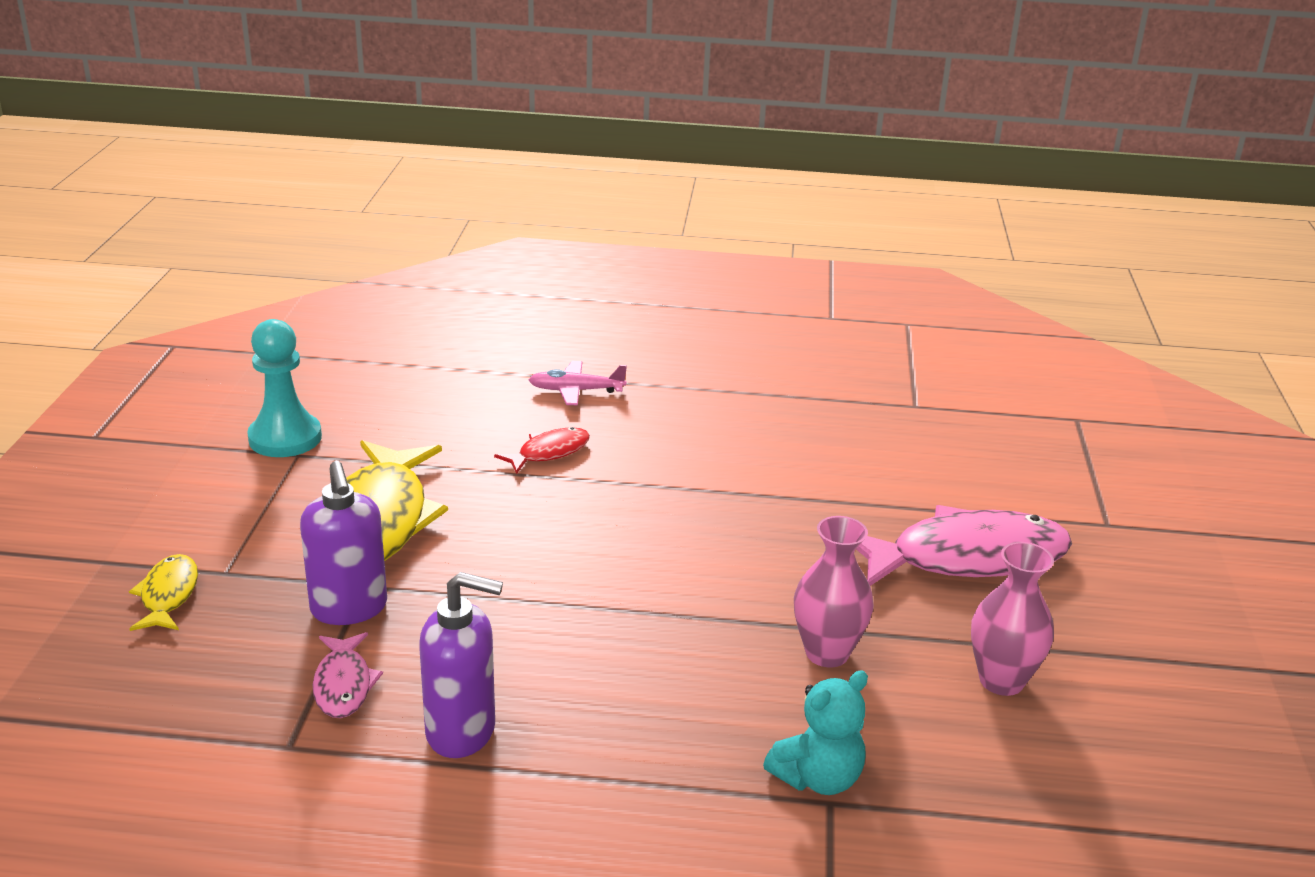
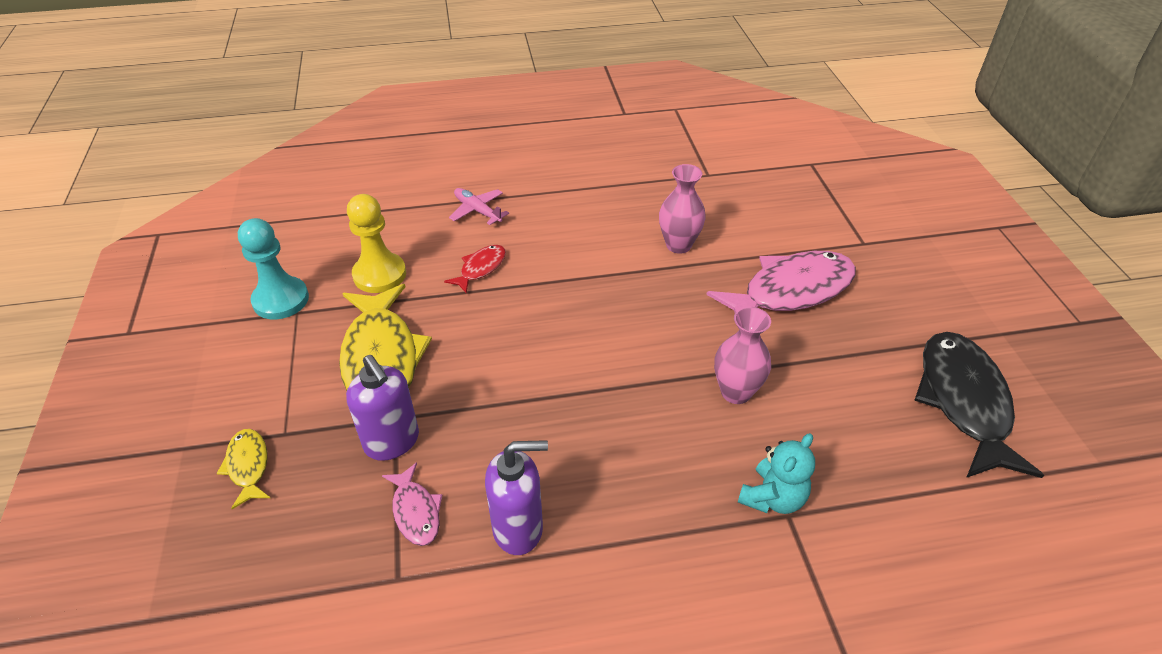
camera: 15 degrees left, 15 degrees up
(417, 435) = (379, 275): none -> yellow pawn
(576, 391) = (478, 211): pink plane -> pink plane turned 60 degrees clockwise
(1001, 681) = (852, 385): pink vase -> pink vase (678, 245)
(1162, 735) = (964, 402): none -> black fish

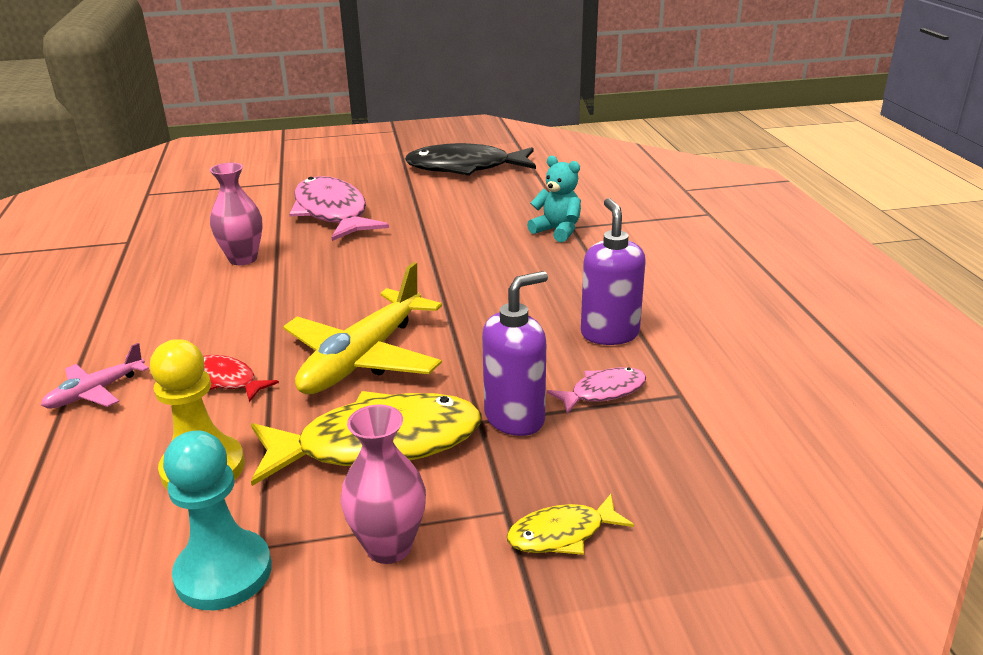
camera: 90 degrees left, 15 degrees down
(500, 340) = (363, 358): none -> yellow plane
(736, 392) = (451, 239): pink vase -> pink vase (389, 547)

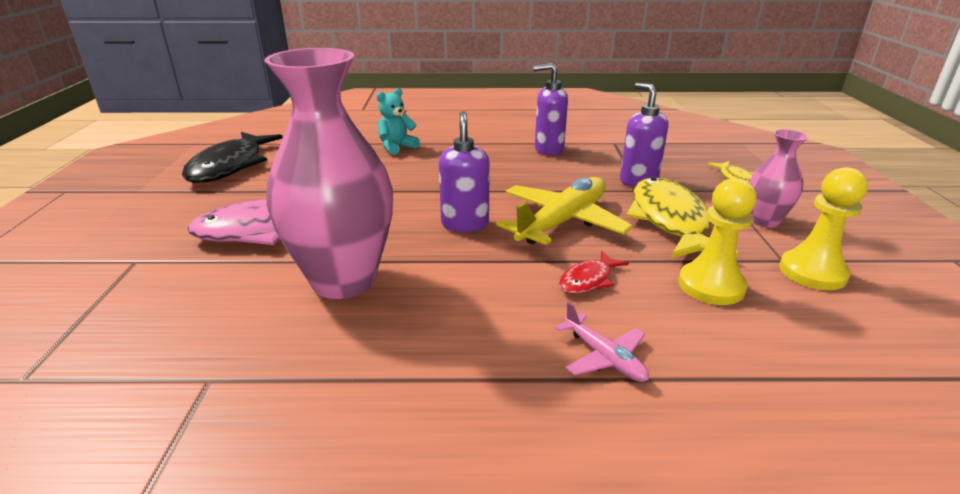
camera: 80 degrees left, 0 degrees up
(223, 573) = (812, 272): turquoise pawn -> yellow pawn
(243, 259) = (344, 280): pink vase -> pink vase, size x2.02
(353, 298) = (465, 224): none -> purple soap dispenser
(363, 358) = (562, 222): yellow plane -> yellow plane turned 90 degrees counterclockwise
(603, 392) = (611, 158): pink fish -> none

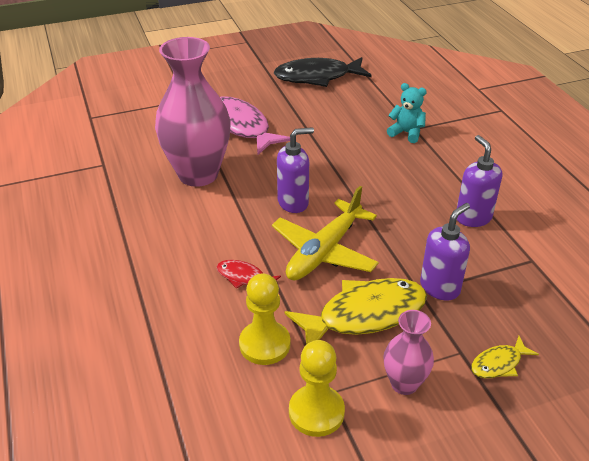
camera: 70 degrees right, 10 degrees up
(562, 222) = (324, 251): yellow plane -> yellow plane turned 105 degrees clockwise
(603, 357) = (160, 295): pink plane -> none

